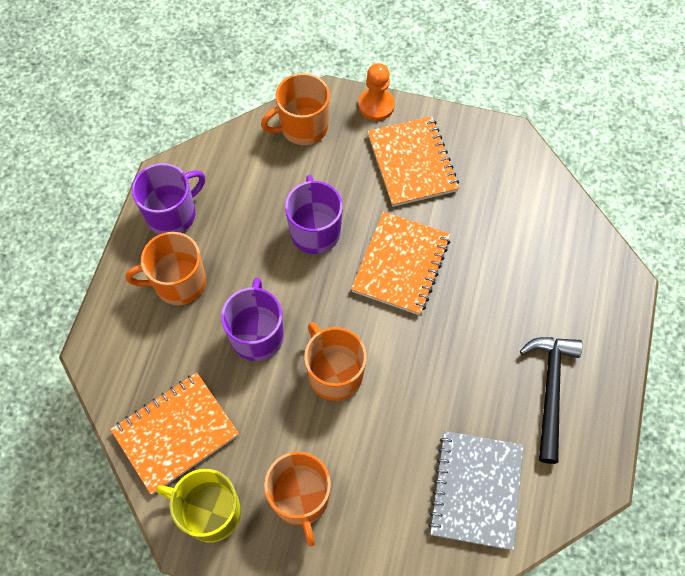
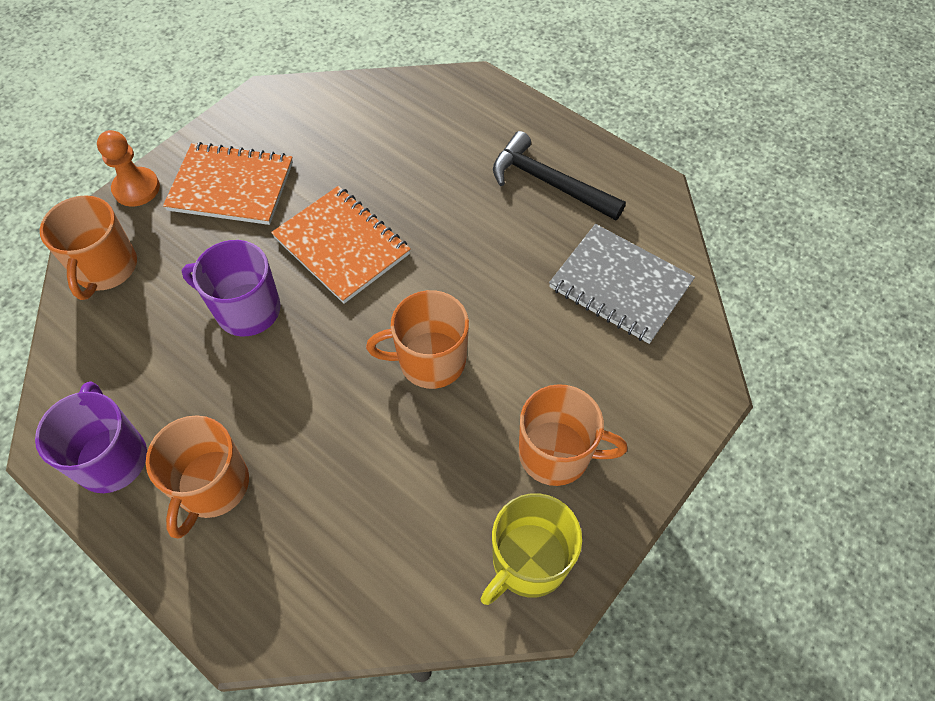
camera: 65 degrees left, 5 degrees down
(176, 433) = (410, 566): orange notebook -> none
(257, 335) = (337, 422): purple mug -> none

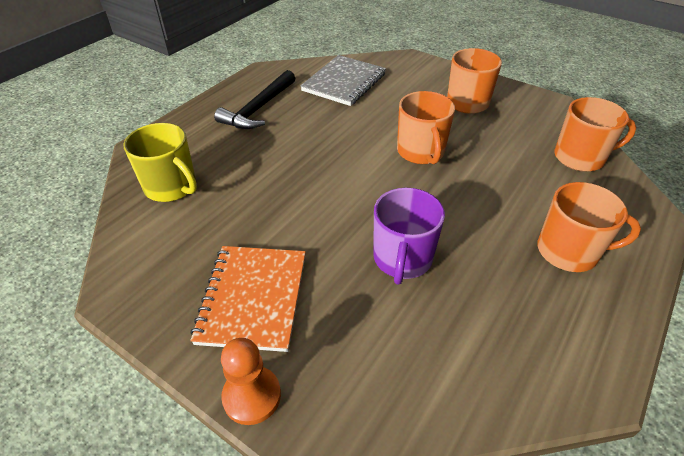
camera: 95 degrees left, 15 degrees down
(106, 268) = (375, 397): orange mug -> orange mug (580, 157)
(112, 457) = (582, 327): purple mug -> none
(342, 246) = (325, 206): orange notebook -> none
(528, 561) = (536, 109): yellow mug -> yellow mug (171, 187)

